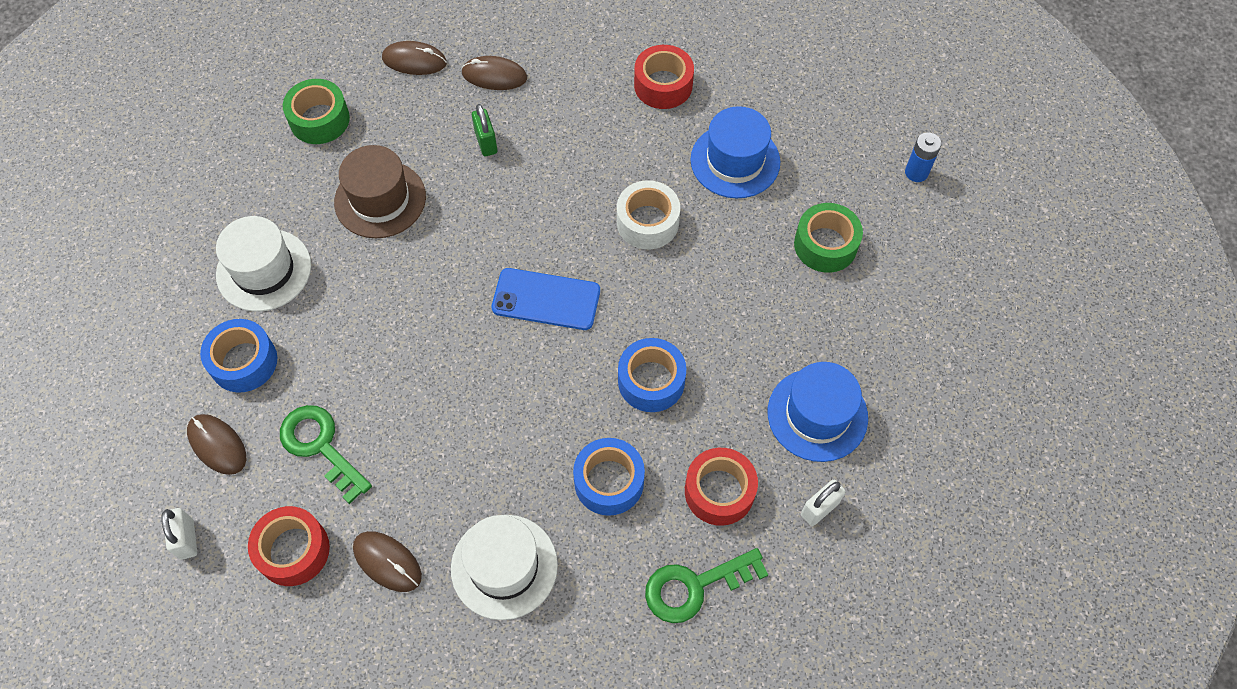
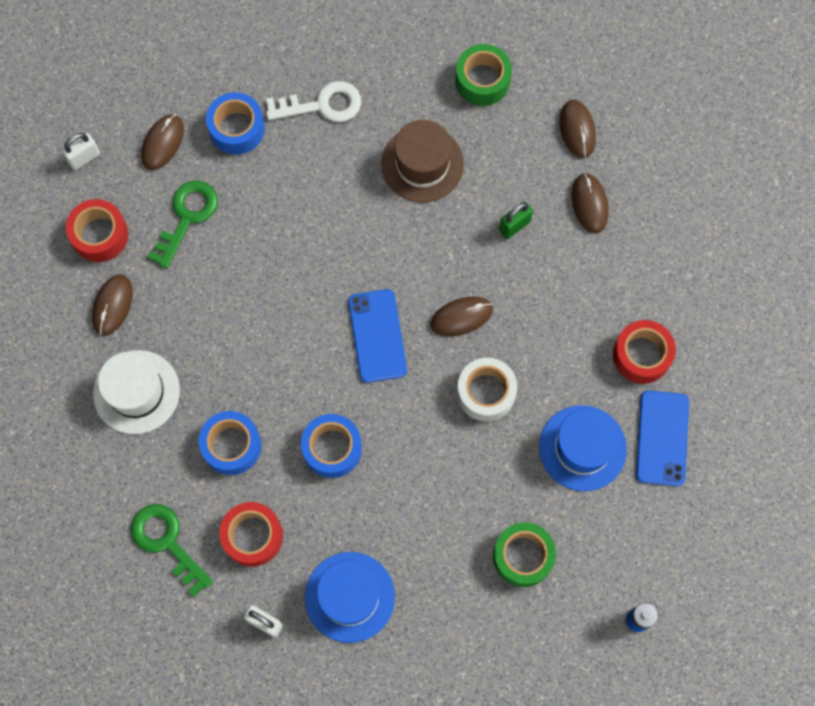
camera: 70 degrees right, 10 degrees up
(264, 270) = (322, 105): white hat -> white key
(559, 218) = (461, 317): none -> brown mouse
(749, 96) = (662, 438): none -> blue phone

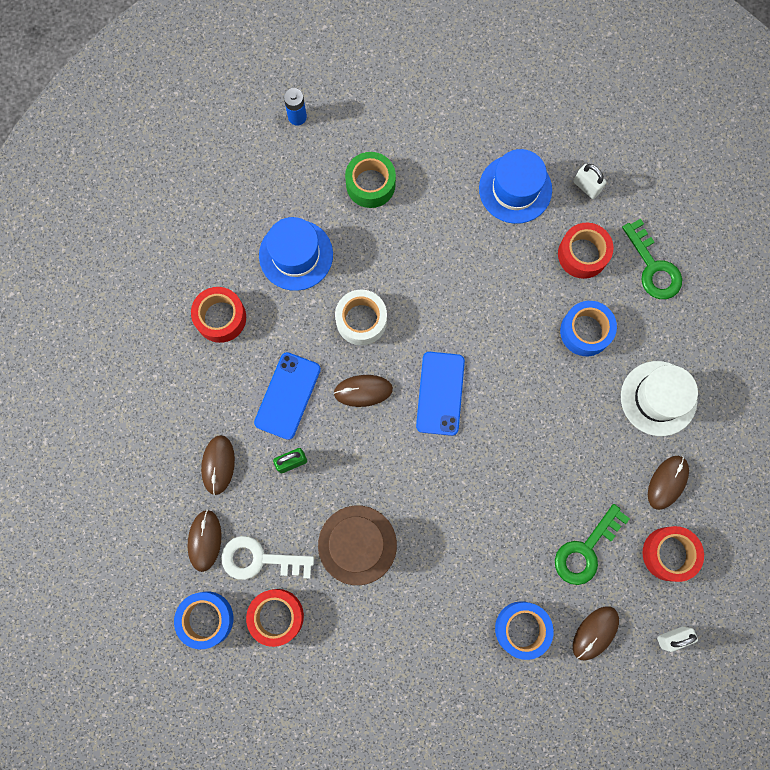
camera: 165 degrees left, 5 degrees up
(322, 105) = (435, 632): white key -> white key (260, 559)
(332, 448) = (502, 307): blue tape -> blue tape (206, 619)
(482, 80) = (276, 616): green tape -> red tape
(662, 438) = (228, 246): blue phone -> blue phone (287, 396)

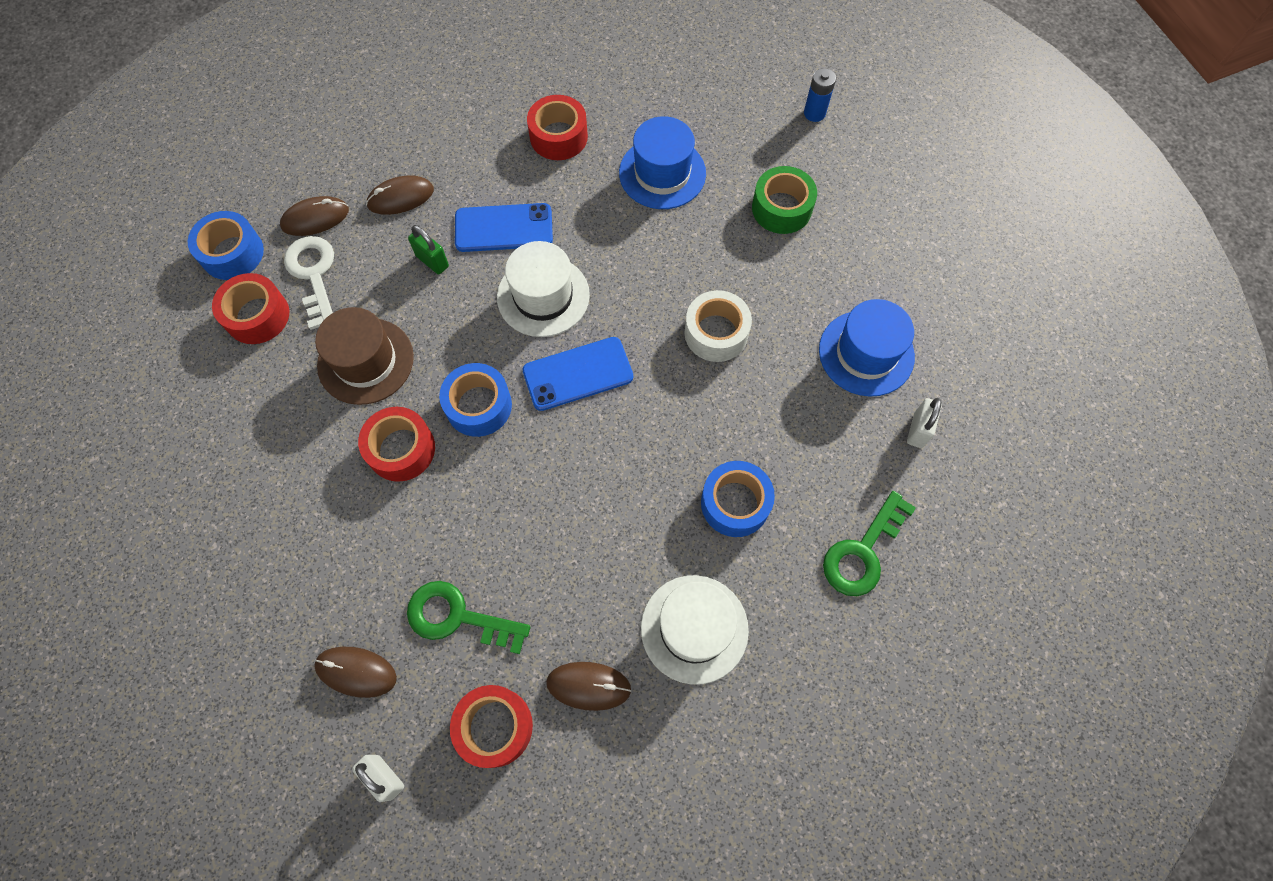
camera: 65 degrees right, 10 degrees down
(361, 320) = (622, 262): white tape -> white tape (716, 333)
(363, 391) = (543, 296): brown mouse -> white hat
(522, 629) = (331, 579): blue tape -> blue tape (478, 406)
(582, 254) = (830, 460): red tape -> red tape (401, 449)

